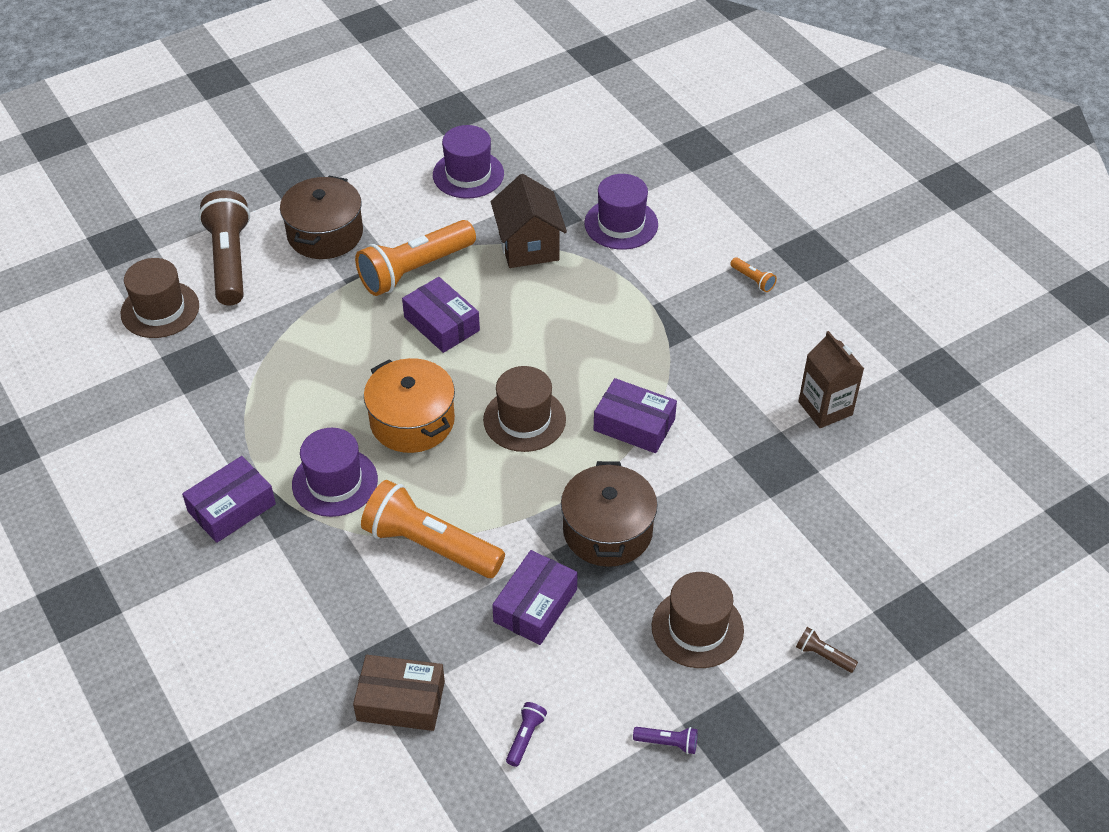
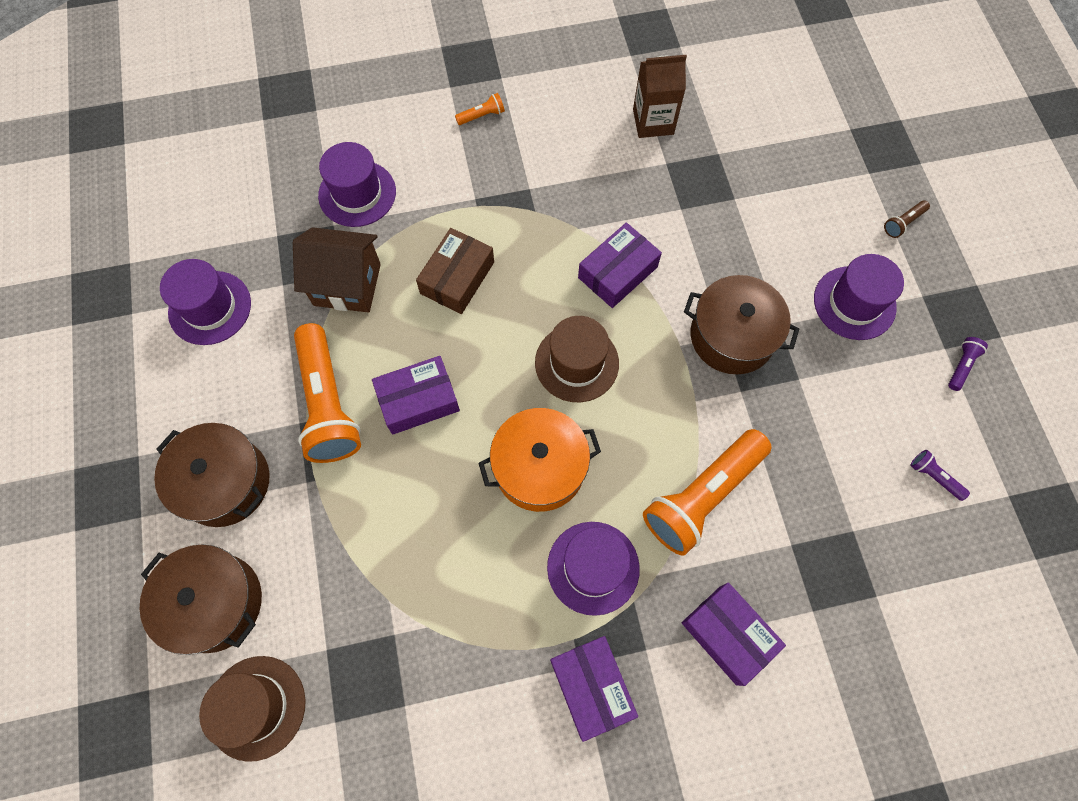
camera: 70 degrees left, 20 degrees up
(230, 261) = (215, 603): brown flashlight -> brown pot
(401, 701) = (873, 575): brown box -> brown box (457, 278)
(535, 605) = (797, 424): purple box -> purple box (728, 634)
(697, 628) = (854, 303): brown hat -> purple hat

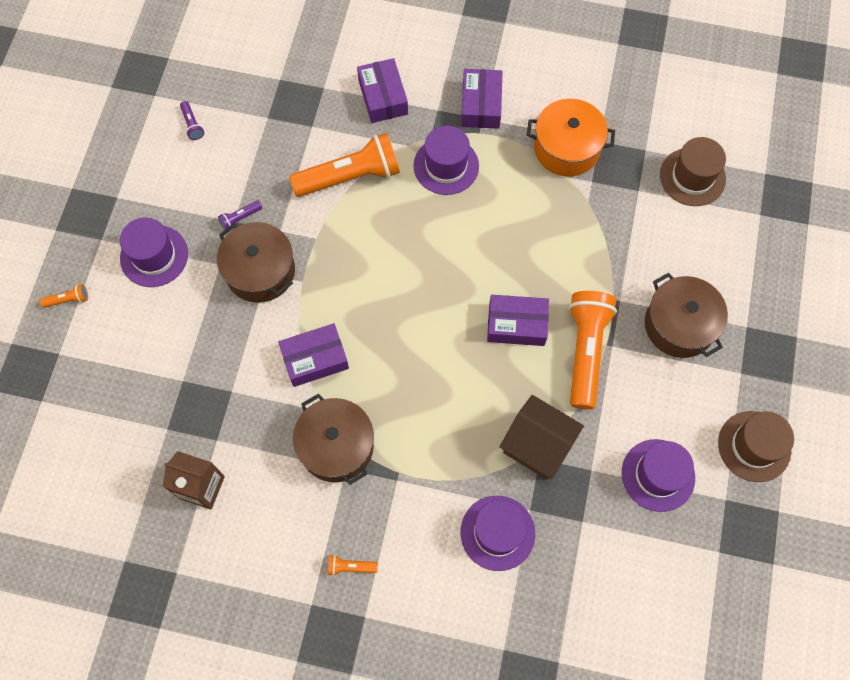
camera: 155 degrees left, 0 degrees up
(215, 603) = (705, 248): brown pot -> brown pot (336, 446)
(457, 278) = (444, 411): brown box -> none
(539, 468) = (450, 240): orange pot -> orange pot (566, 148)
(576, 363) = (386, 301): brown hat -> brown hat (754, 446)
(903, 223) = (68, 300): brown flashlight -> orange flashlight
(961, 366) = (116, 181): purple flashlight -> purple flashlight (240, 218)

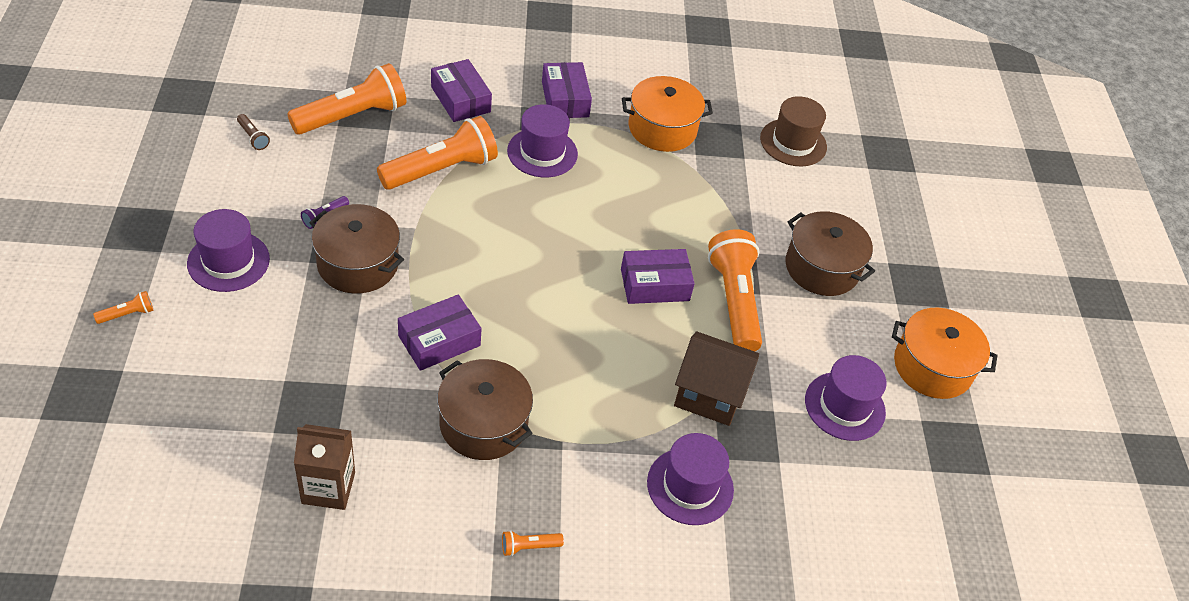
camera: 20 degrees left, 20 degrees down
(192, 125) = (253, 137): purple flashlight -> brown flashlight
(282, 108) = (352, 116): none -> orange flashlight
(754, 446) = (932, 367): brown hat -> orange pot

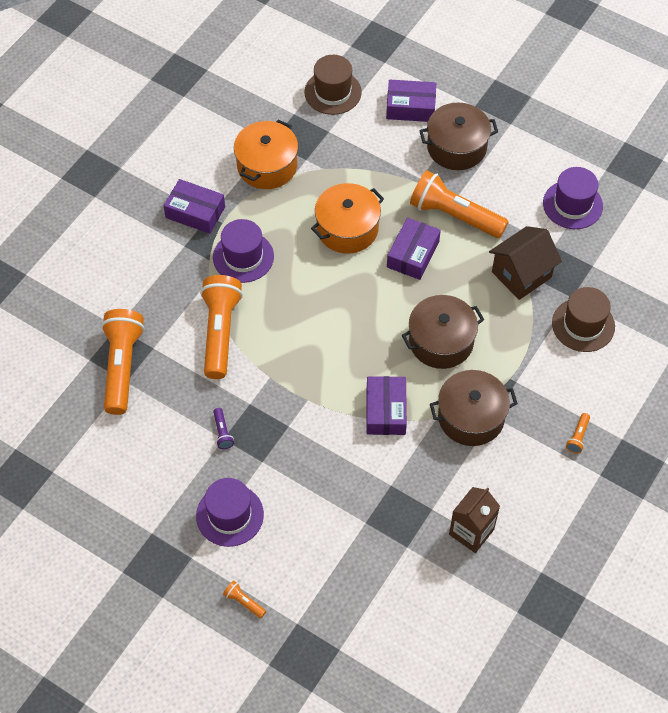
camera: 50 degrees left, 10 degrees up
(127, 314) = (244, 602): orange flashlight -> orange flashlight turned 60 degrees counterclockwise
(253, 137) = (103, 447): brown flashlight -> none
(358, 264) = (283, 430): brown pot -> brown pot (441, 341)
(460, 99) = (150, 283): purple box -> purple box (410, 107)
(690, 486) = (583, 325): purple hat -> brown hat
(932, 367) = (571, 137): orange pot -> orange pot (347, 229)

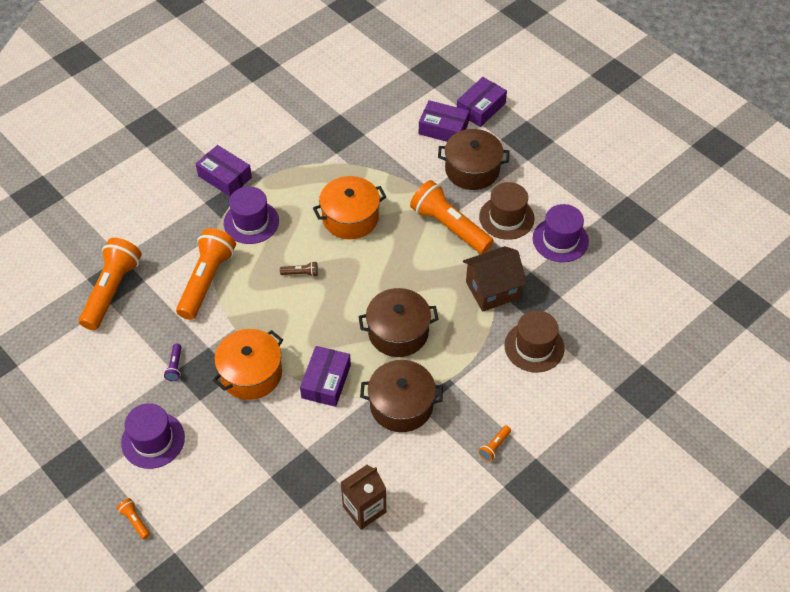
camera: 15 degrees right, 5 degrees down
(267, 166) = (300, 151): orange pot -> orange pot (251, 373)
(317, 301) = (301, 273): none -> brown flashlight
(333, 92) = (380, 103): brown hat -> brown hat (506, 218)
(413, 254) = (400, 252): purple box -> purple box (480, 108)

